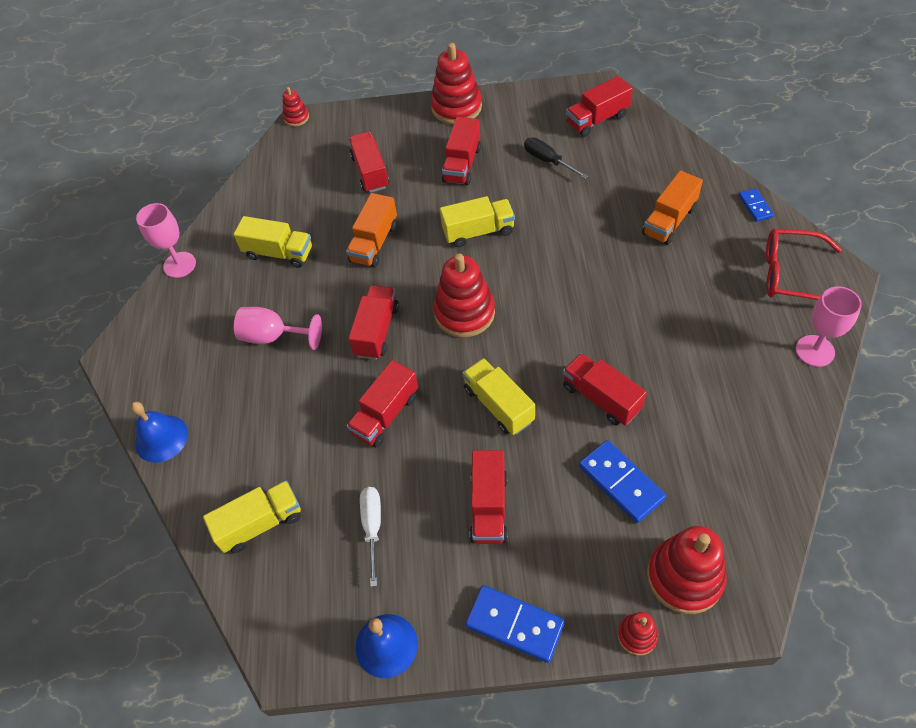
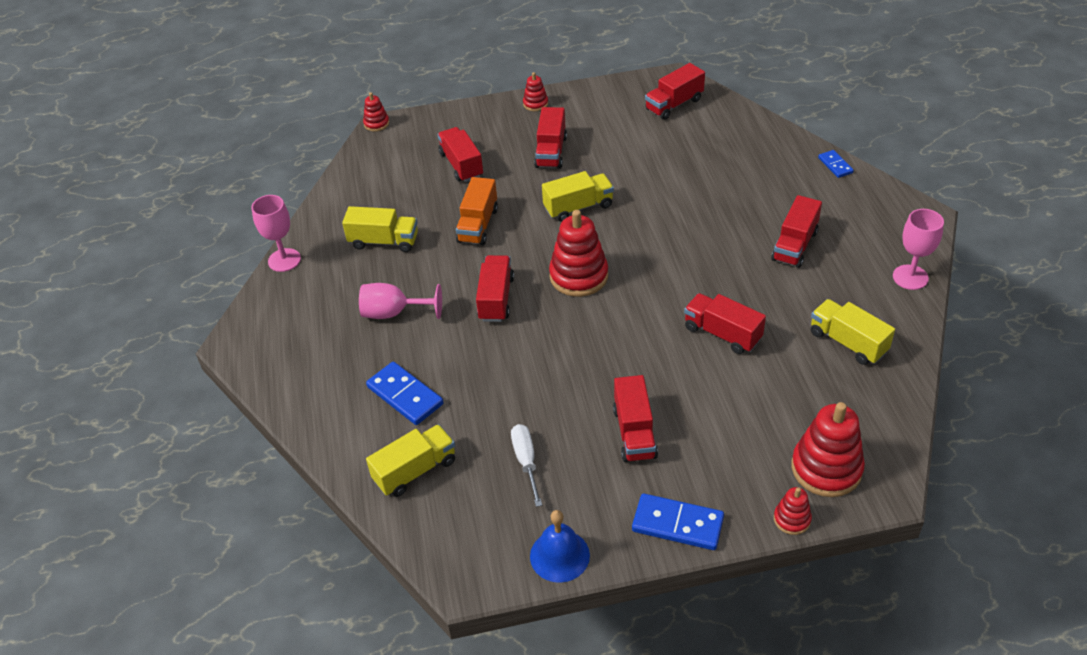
camera: 10 degrees left, 10 degrees down
(161, 438) = (299, 410): blue bell -> none
(385, 415) = (519, 368): red truck -> red truck (794, 245)
(456, 107) = (535, 104): red stacking toy -> red stacking toy, size x0.51
(498, 405) = (627, 349): yellow truck -> yellow truck (847, 342)
(547, 160) = (633, 142): black screwdriver -> none
(621, 482) = (754, 400): blue domino -> blue domino (405, 395)
(669, 221) = (758, 183): orange truck -> none
(792, 275) = (878, 218): red glasses -> none

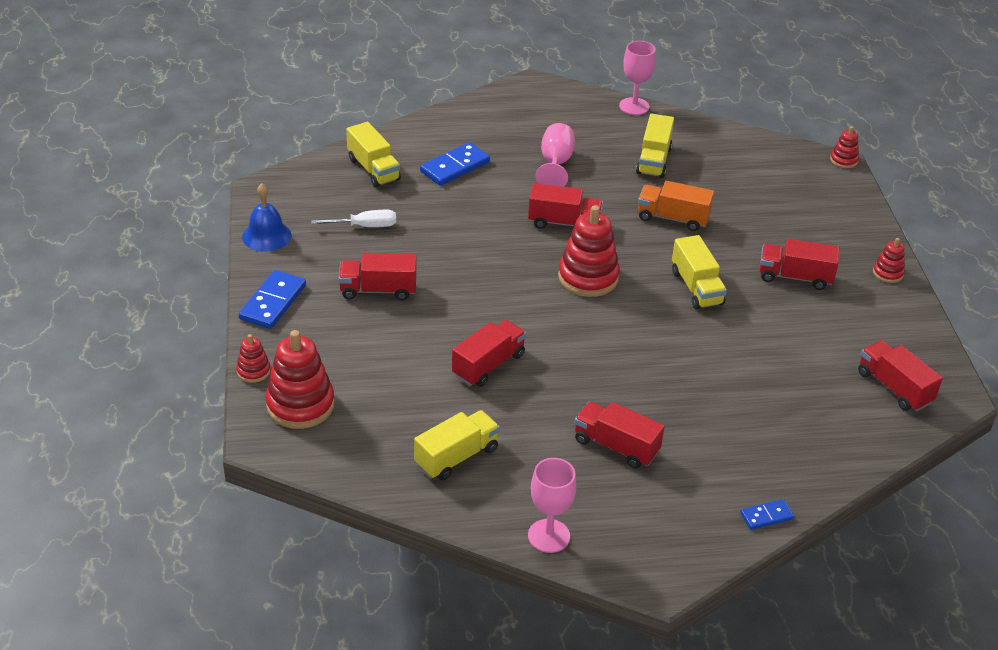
camera: 90 degrees right, 5 degrees down
(461, 165) = (771, 213): red truck -> none

